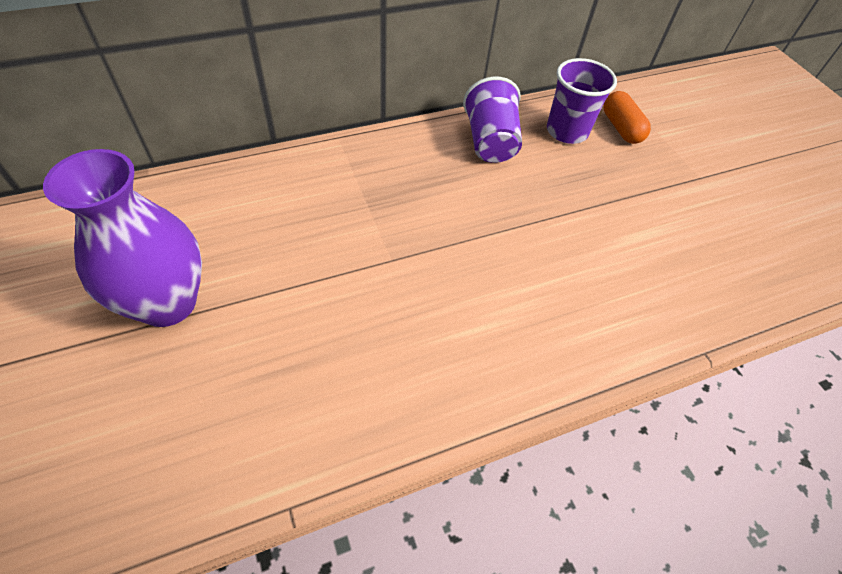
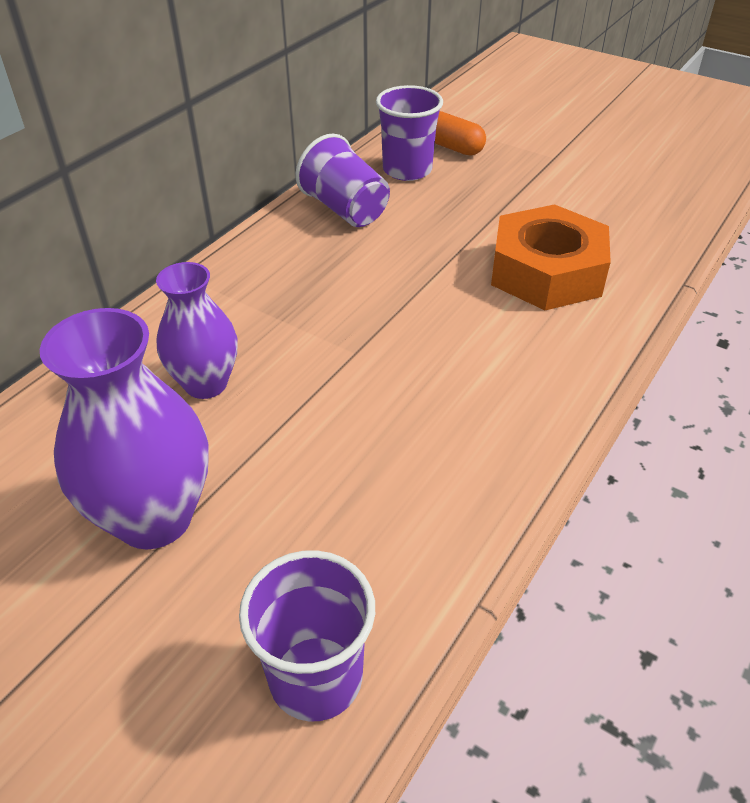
camera: 30 degrees left, 10 degrees down
(149, 481) = (316, 677): none -> purple cup
(279, 227) = (206, 384): none -> purple vase
(594, 276) = (546, 272): none -> orange nut

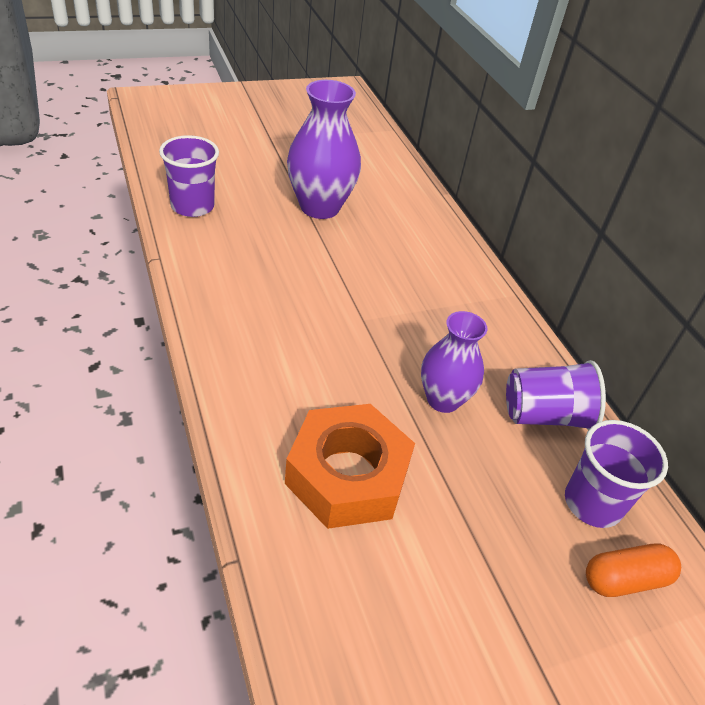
camera: 120 degrees right, 0 degrees up
(206, 384) = (395, 257): purple vase -> purple vase (443, 399)

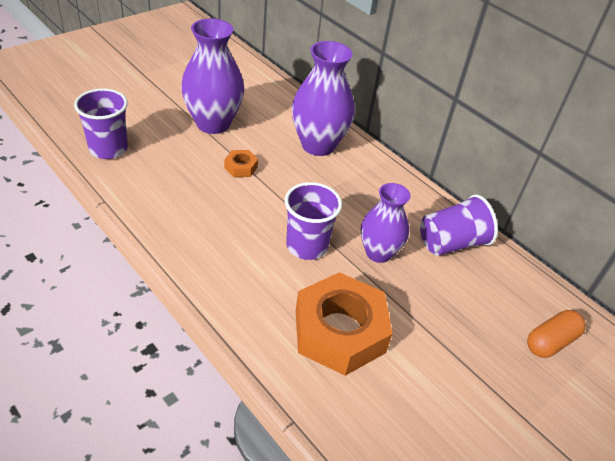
camera: 20 degrees left, 0 degrees up
(326, 260) = (241, 167): none -> orange nut
(431, 259) = (318, 145): none -> purple vase
(592, 503) = (509, 296): purple cup -> purple cup (307, 246)

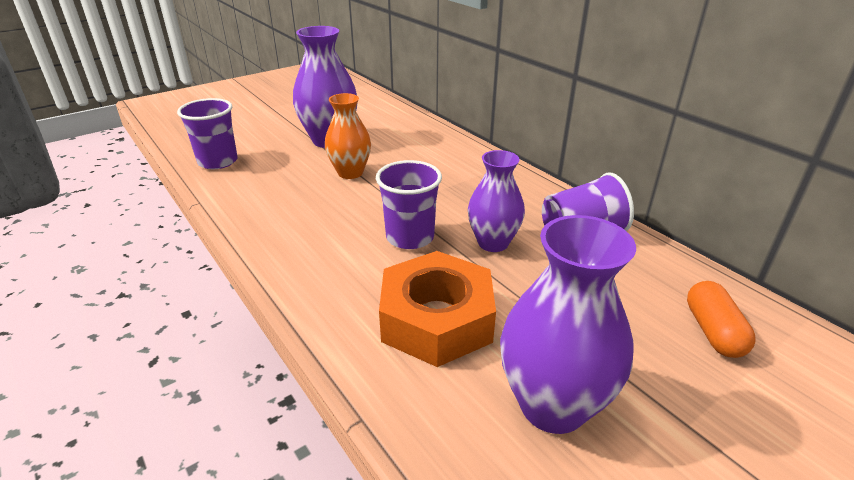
camera: 10 degrees right, 10 degrees down
(241, 167) = (350, 173): orange nut -> orange vase
(318, 145) = (436, 154): purple vase -> purple vase (552, 405)
(550, 341) = (713, 331): orange capsule -> orange capsule turned 60 degrees counterclockwise

